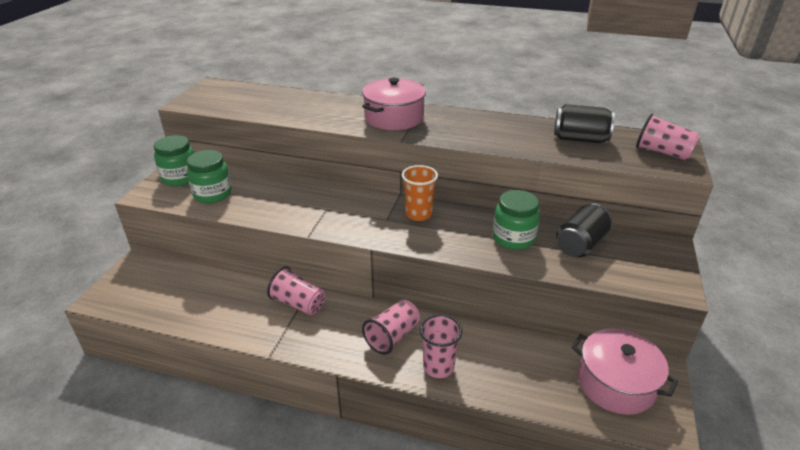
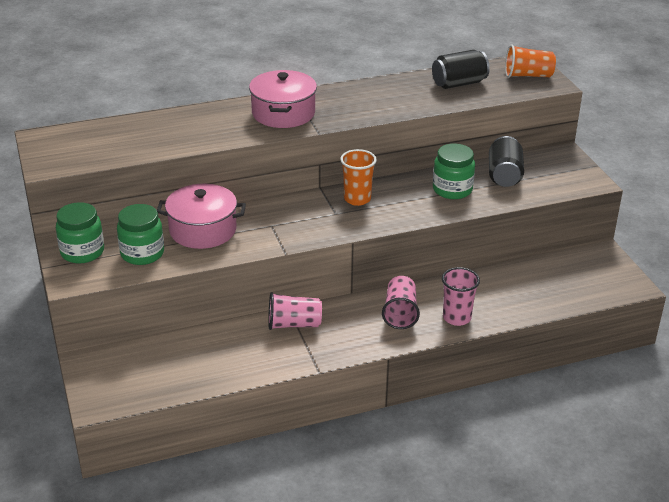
camera: 35 degrees left, 0 degrees up
(616, 383) = (583, 273): pink pot -> pink pot (203, 230)
(662, 152) = (528, 76): pink cup -> orange cup

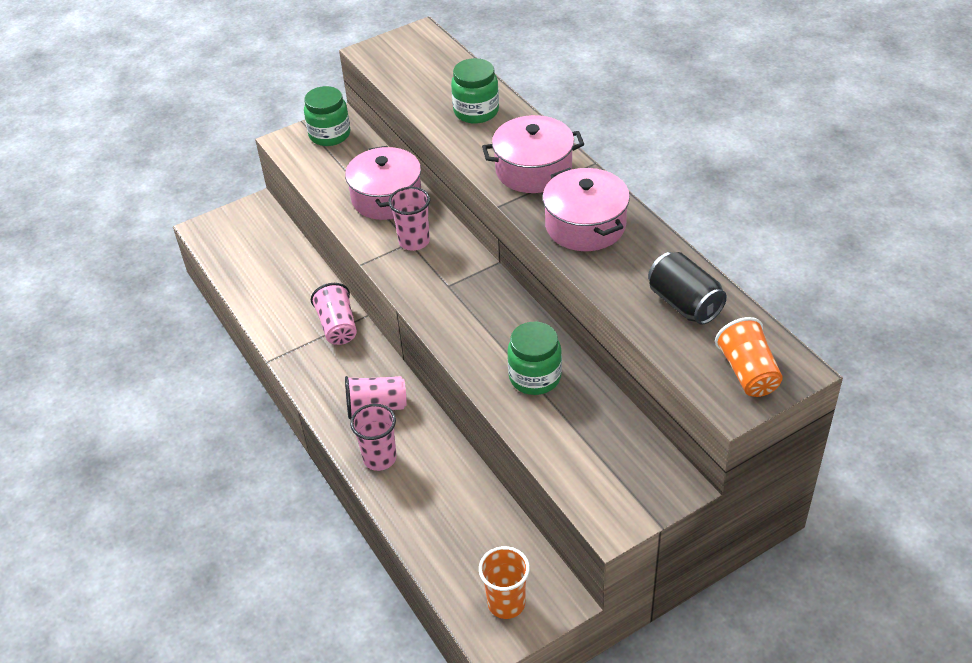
camera: 80 degrees right, 10 degrees up
(142, 253) = (336, 170): green jar -> green jar (476, 111)
(271, 223) = (414, 241): none -> pink cup
(357, 199) = (483, 297): orange cup -> orange cup (506, 603)
(361, 103) = (585, 225): none -> pink pot
(504, 175) = (590, 424): black can -> none

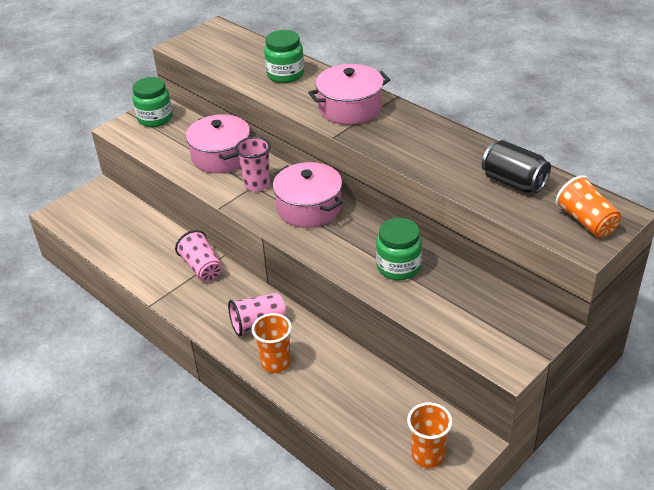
camera: 15 degrees left, 5 degrees down
(379, 458) = (276, 363): pink cup -> orange cup
(585, 225) = (409, 140): pink pot -> pink pot (309, 208)

